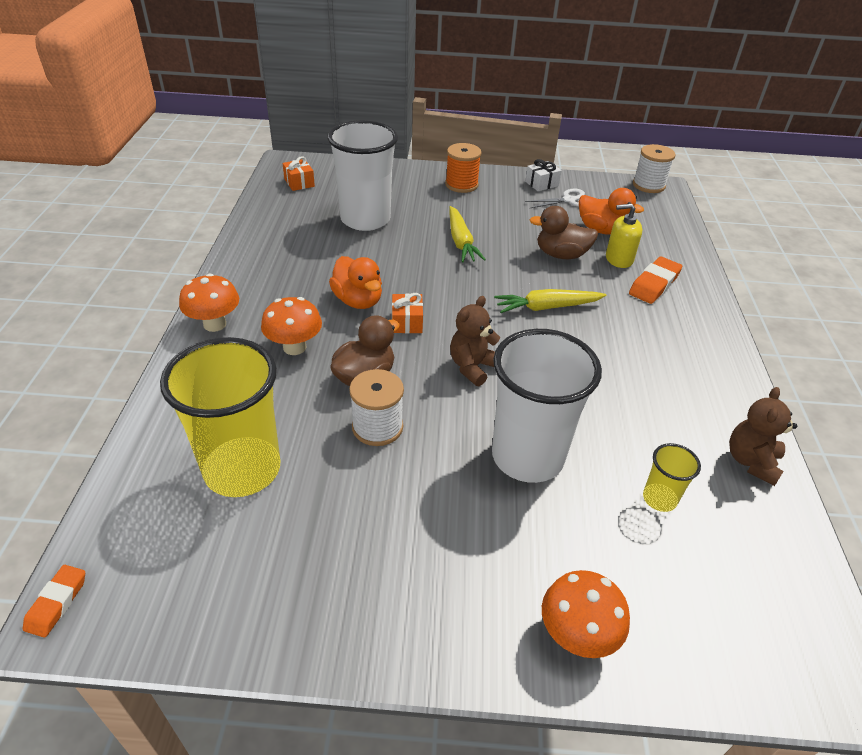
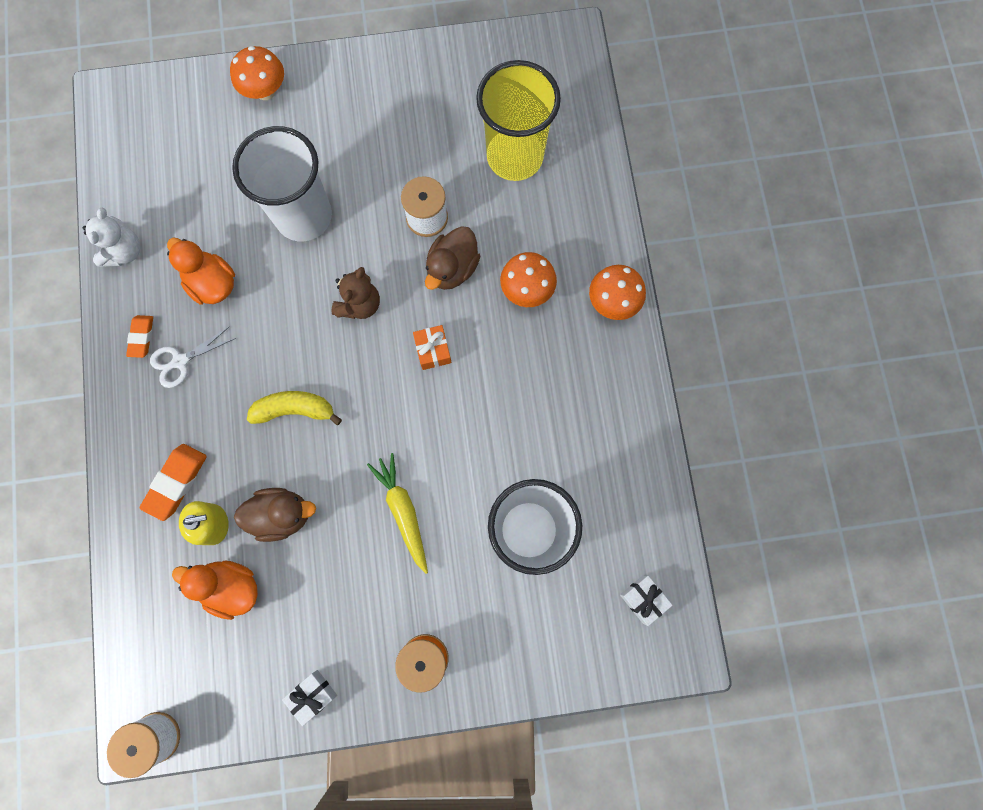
camera: 170 degrees right, 35 degrees up
(57, 603) = (581, 44): orange eraser -> orange eraser (142, 337)
(299, 183) = (643, 599): orange gift -> white gift
(358, 301) = (490, 371): orange duck -> orange duck (212, 283)
(547, 307) = (295, 410): yellow carrot -> yellow banana
(569, 200) = (273, 656): white scissors -> white scissors (180, 361)
(659, 499) = (203, 200): yellow cup -> none
(751, 461) = (124, 251): brown teddy bear -> white teddy bear

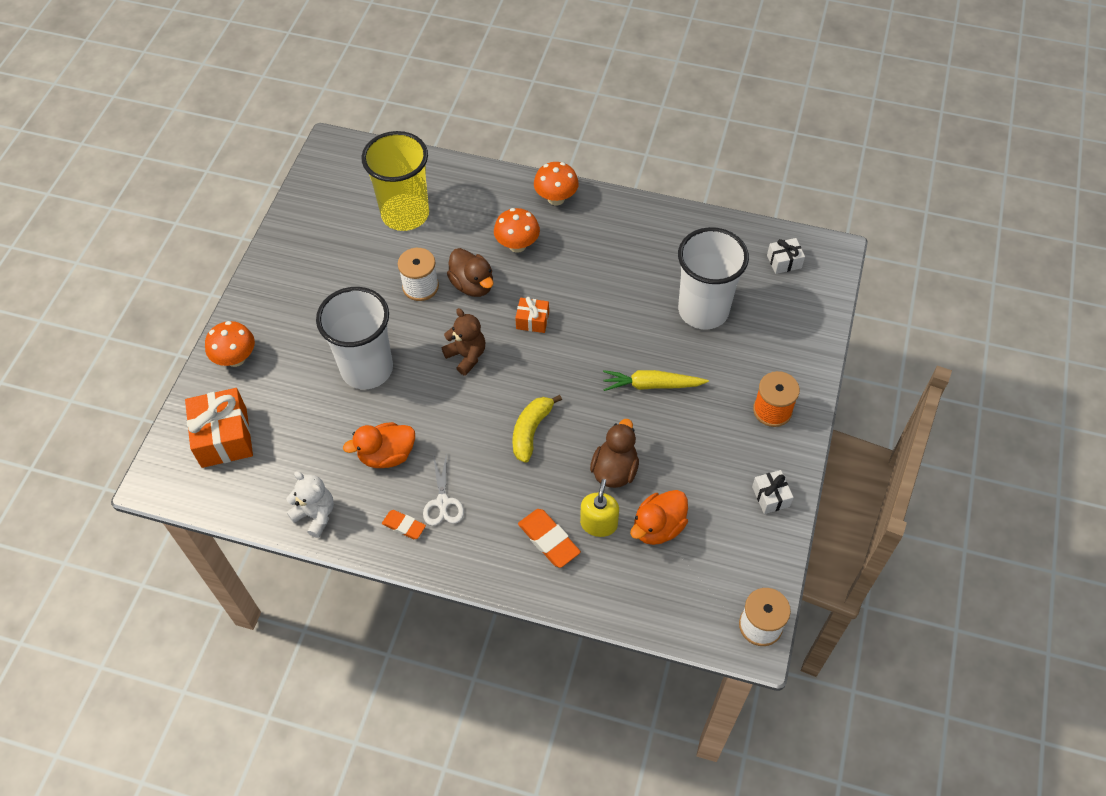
camera: 65 degrees left, 20 degrees down
(175, 128) = (224, 437): none -> orange gift

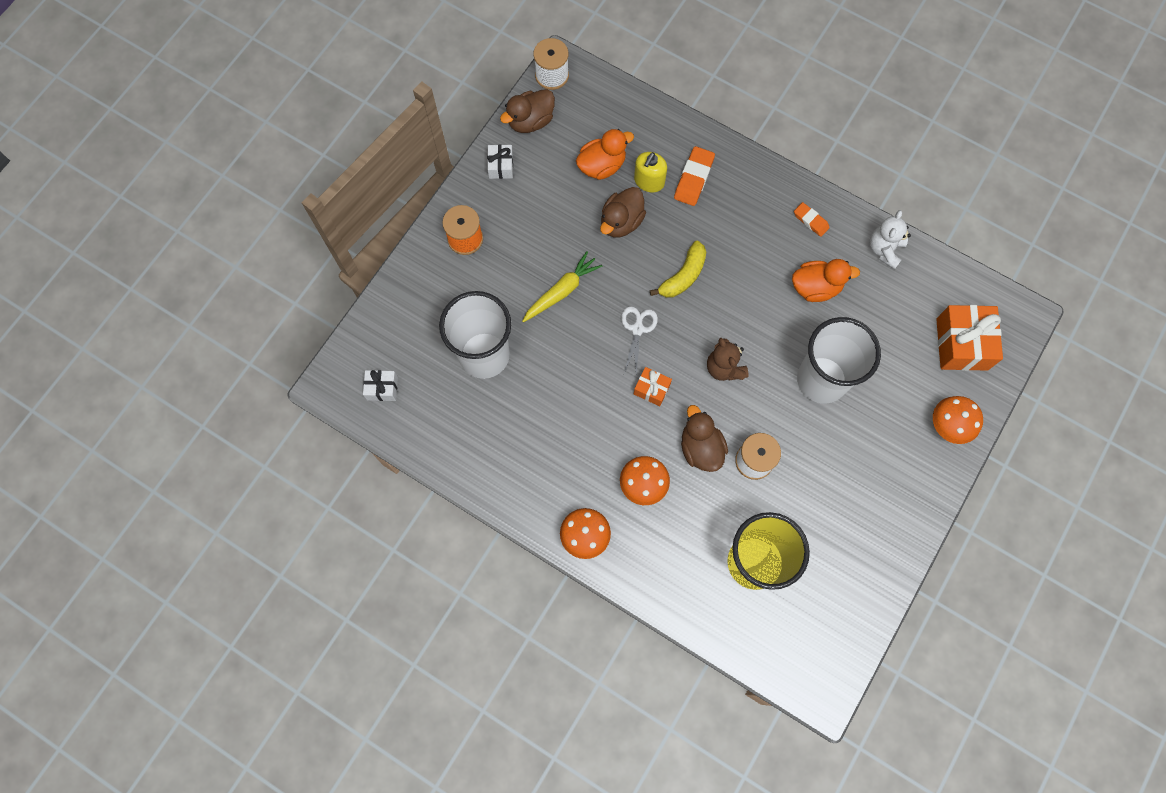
camera: 165 degrees left, 15 degrees up
(315, 515) = (884, 249): white teddy bear -> white teddy bear turned 60 degrees clockwise
(443, 502) = (774, 232): white scissors -> white scissors (637, 329)
(549, 540) = (693, 178): orange eraser -> orange eraser turned 45 degrees clockwise
(651, 385) = (562, 291): yellow carrot -> yellow carrot turned 60 degrees counterclockwise
(760, 559) = (530, 121): none -> brown duck

